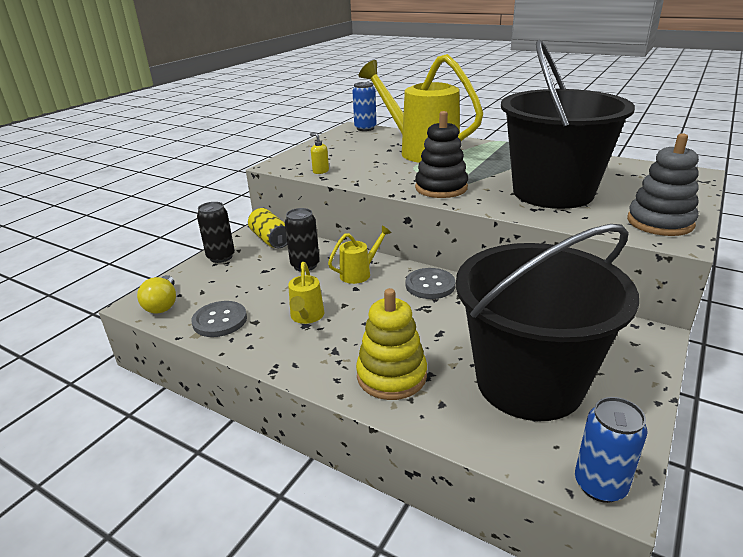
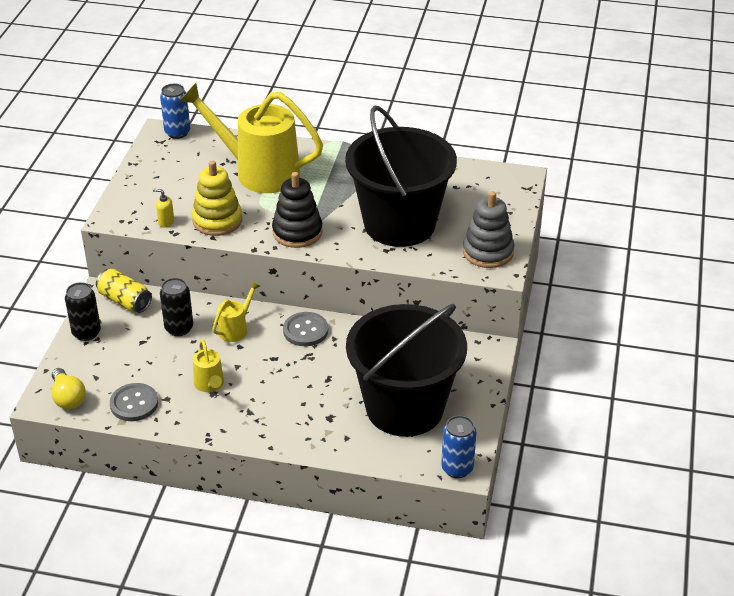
camera: 20 degrees left, 10 degrees up
(391, 376) = (303, 423): yellow stacking toy -> yellow stacking toy (217, 220)

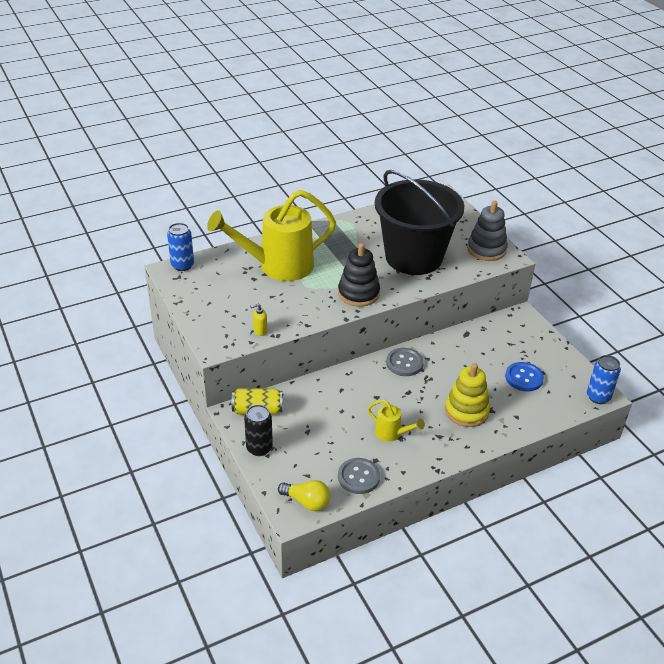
camera: 40 degrees left, 0 degrees up
(179, 328) = (321, 407): black can -> none
(217, 220) = (295, 312): yellow stacking toy -> yellow stacking toy (466, 411)
(236, 329) = (359, 386): yellow watering can -> none
(404, 408) = (524, 378): black bucket -> blue button

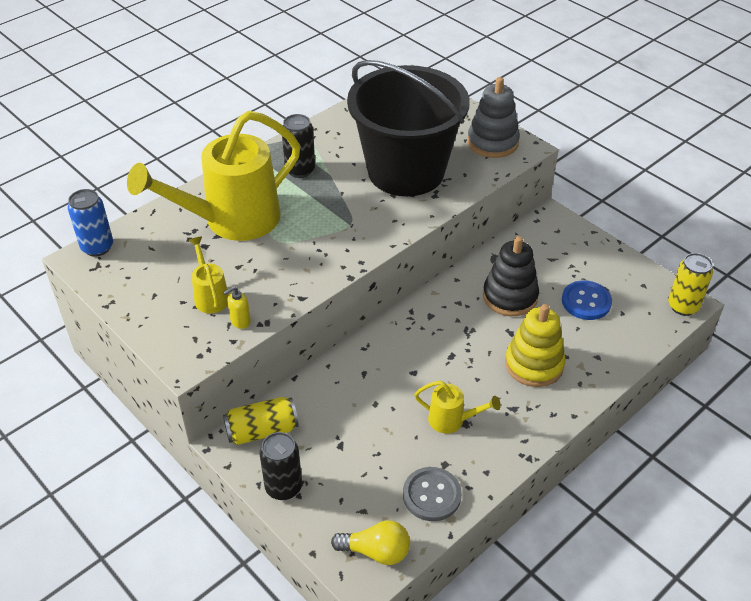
camera: 15 degrees left, 5 degrees up
(246, 311) = (210, 296): none -> yellow watering can
(338, 242) = (300, 170): none -> black can
(358, 293) = (354, 237): black stacking toy -> black stacking toy (510, 297)
(404, 363) = (432, 316): grey button -> none
(598, 397) = (683, 306): blue can -> yellow can

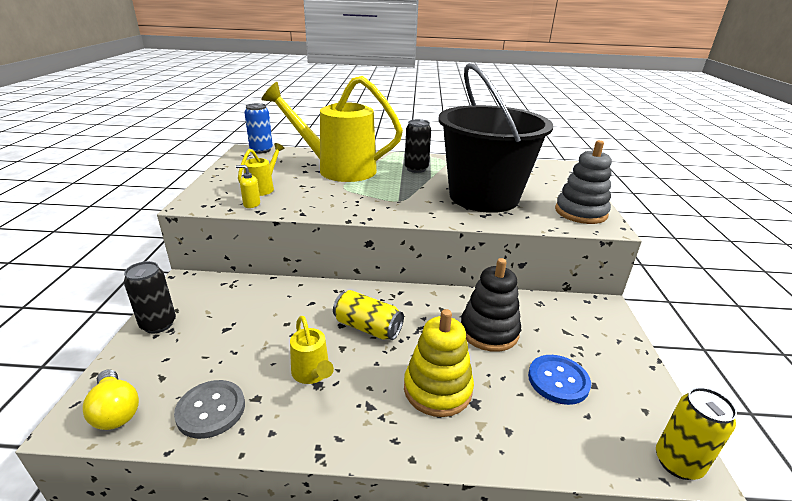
camera: 45 degrees right, 15 degrees down
(262, 430) = (208, 288): yellow can -> yellow can (367, 327)

